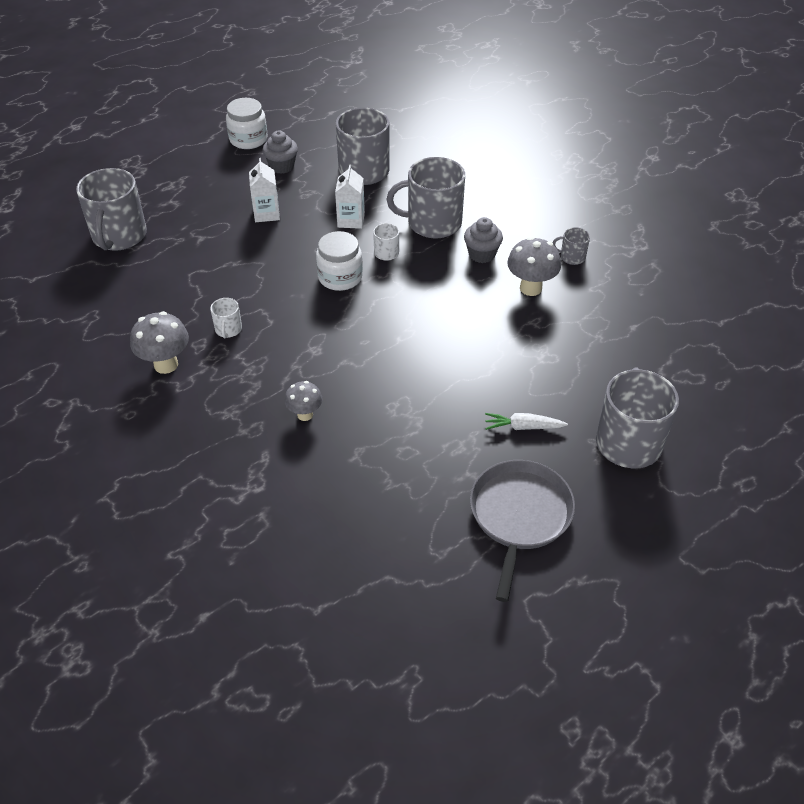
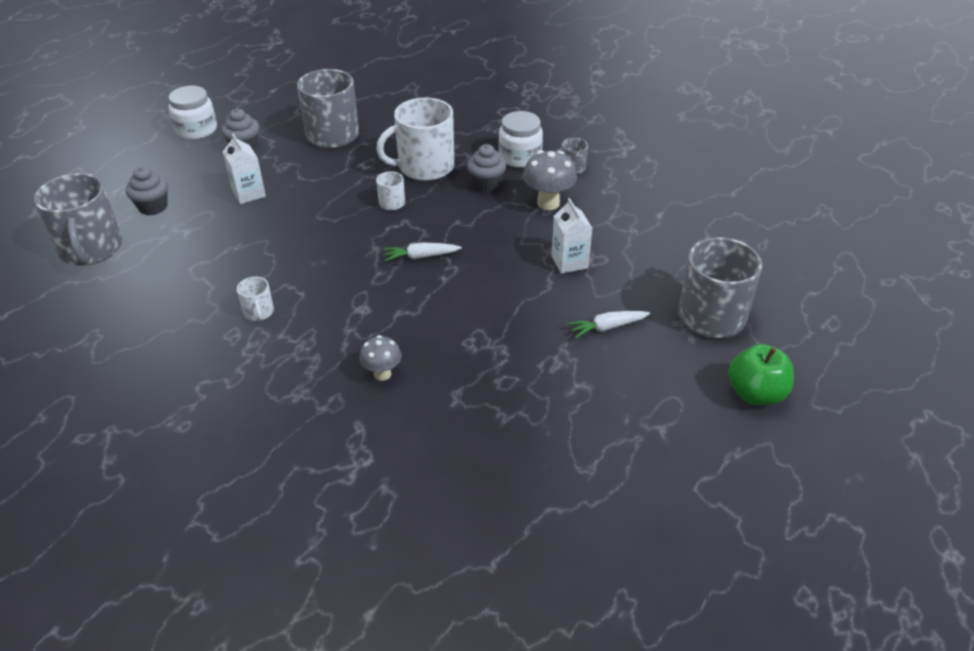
camera: 20 degrees left, 5 degrees down
(166, 364) = (204, 364): grey mushroom -> none
(183, 208) = (153, 207): none -> grey cupcake
(340, 277) = (355, 235): white jar -> white jar (520, 157)
(351, 220) = (341, 181): white carton -> white carton (569, 262)
(388, 312) = (420, 256): none -> white carrot
(432, 223) = (424, 167): grey mug -> white mug
(519, 516) = (647, 410): grey pan -> none
(630, 530) = (755, 393): none -> green apple

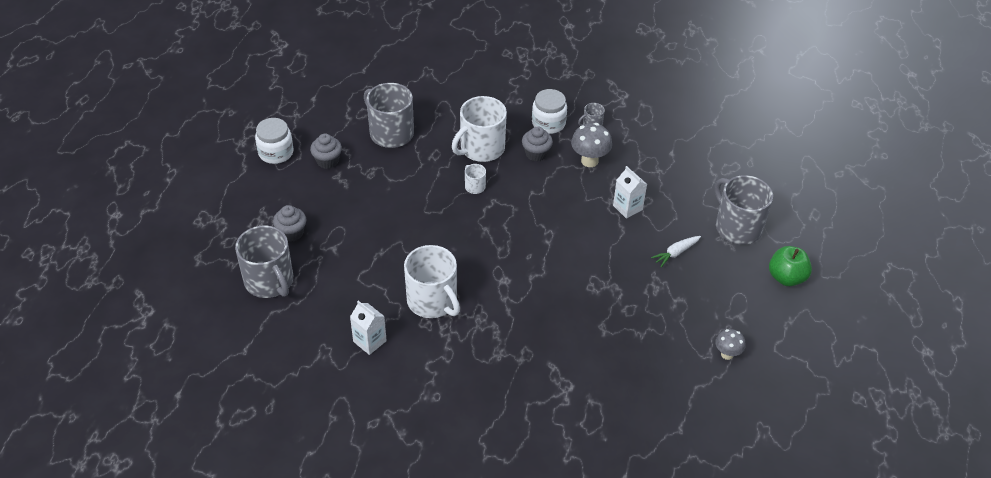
camera: 20 degrees left, 5 degrees up
(249, 193) = (359, 203): white carton -> white carton (369, 341)
(259, 312) = (432, 301): white mug -> white mug, size x2.21
(382, 374) = (546, 325): grey mushroom -> grey mushroom (727, 354)
(420, 256) = (522, 228): white carrot -> none

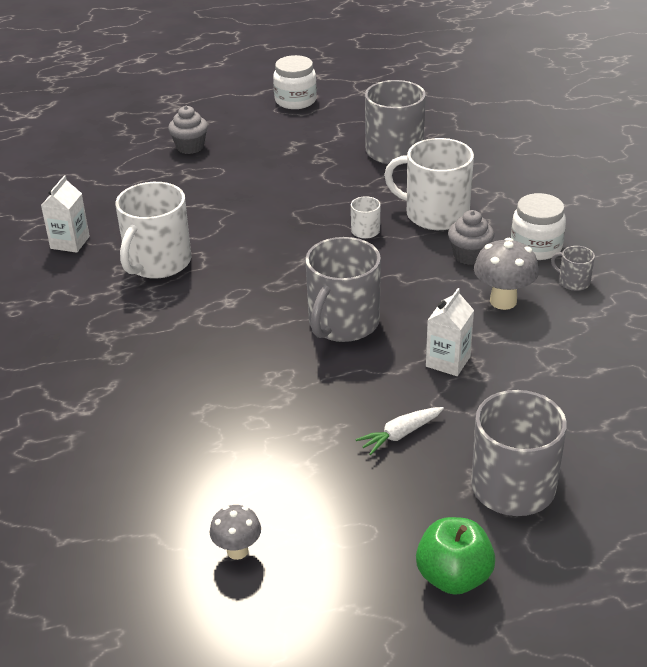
camera: 65 degrees right, 10 degrees down
(269, 281) = (114, 158): grey mug -> grey mug (342, 323)
(327, 161) = (312, 130): grey cupcake -> none
(675, 253) = (400, 434): white carrot -> white carrot turned 60 degrees counterclockwise

